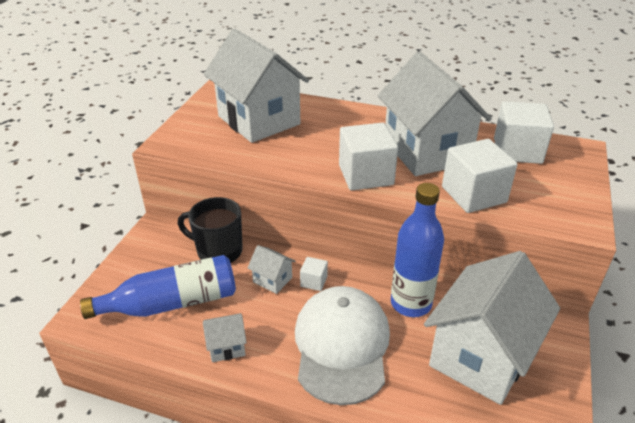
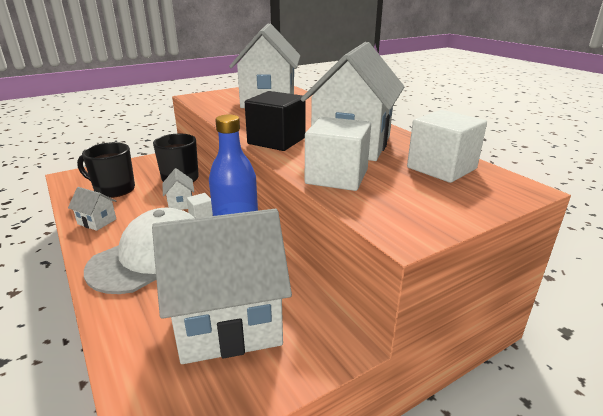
camera: 40 degrees right, 10 degrees down
(172, 303) = (113, 189): blue bottle -> black mug
(366, 175) = (276, 141): white cube -> black cube

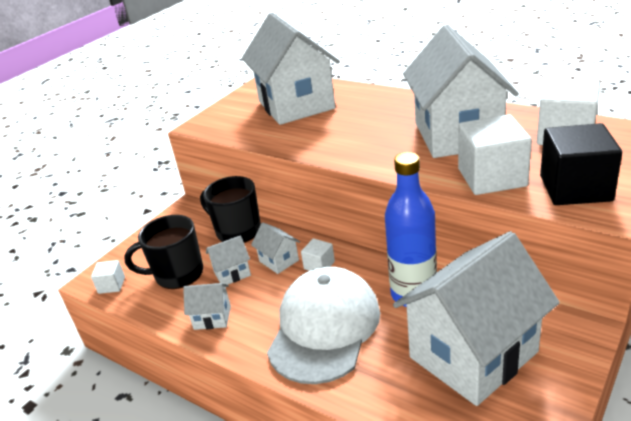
camera: 20 degrees left, 5 degrees up
(72, 182) = (111, 285): none -> white cube
(143, 200) = (232, 273): none -> white house
(276, 141) = (381, 156): black cube -> black cube (575, 188)

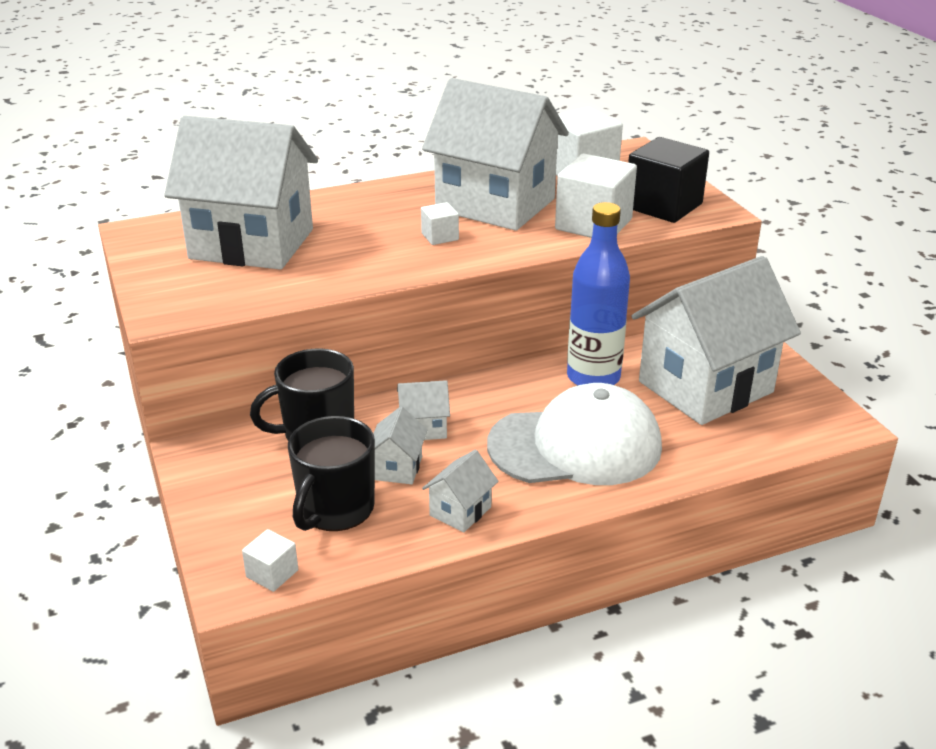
camera: 60 degrees left, 0 degrees up
(319, 265) = (471, 407): white cube -> white cube (440, 236)
(324, 328) = (575, 445): white cap -> white cap turned 120 degrees clockwise
(473, 354) = (705, 387): white house -> white house turned 60 degrees clockwise

